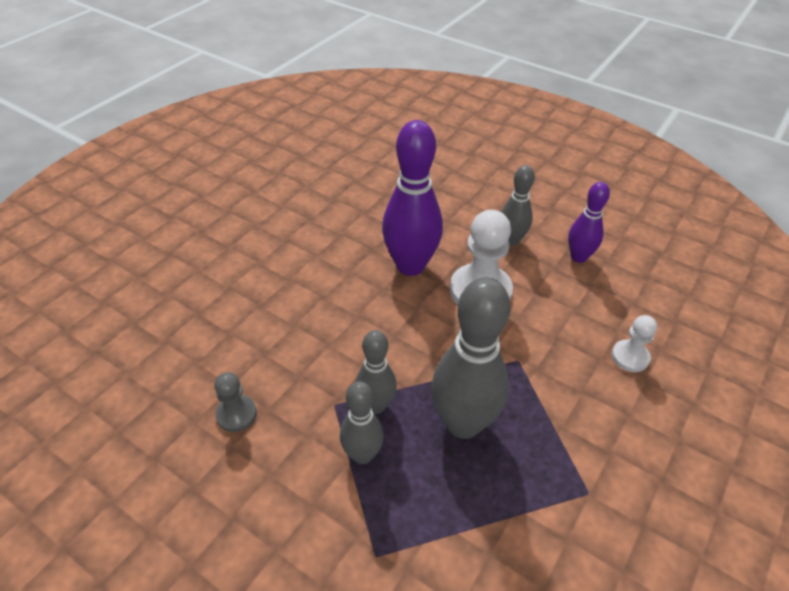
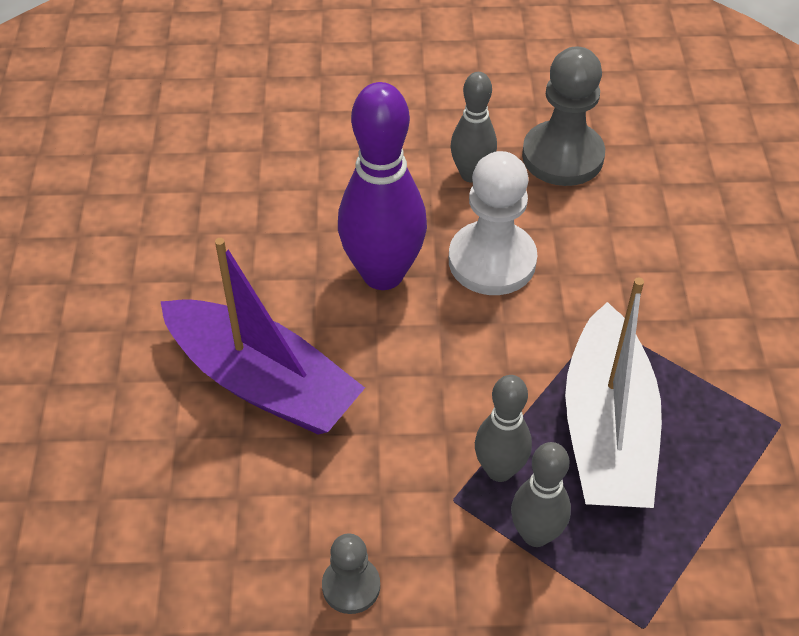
camera: 35 degrees left, 5 degrees up
(295, 285) = (263, 382): none -> purple boat
(463, 423) = (607, 430): grey bowling pin -> white boat
(578, 257) = (562, 156): purple bowling pin -> grey pawn
(630, 357) = (706, 250): white pawn -> none

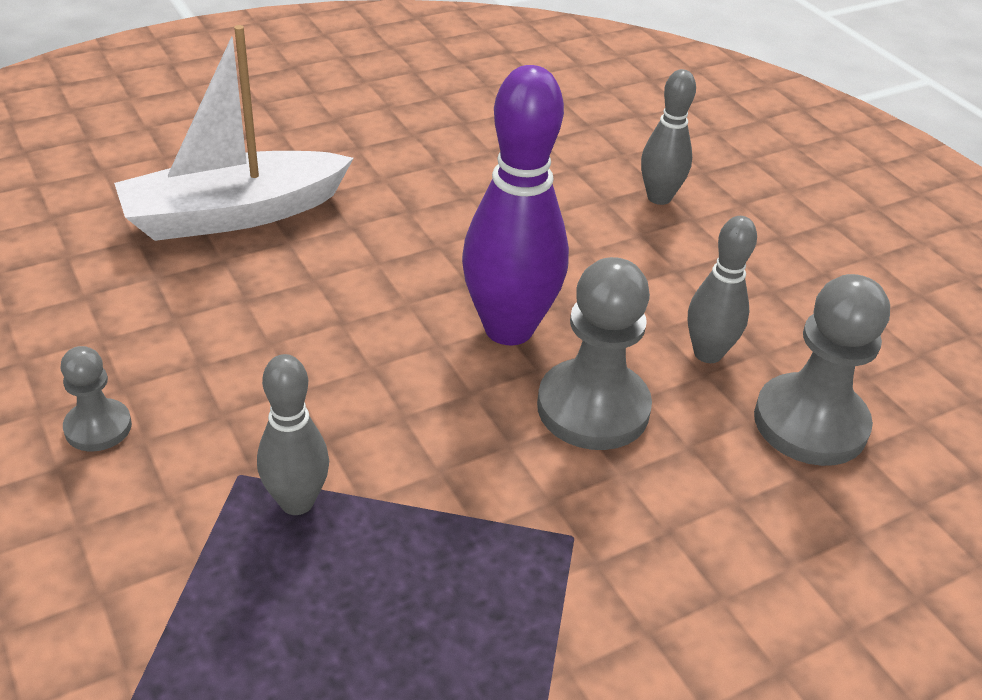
camera: 60 degrees right, 10 degrees down
(263, 382) = (315, 291): purple boat -> none
(492, 261) = (593, 408): white pawn -> grey pawn
(535, 534) = (222, 561): grey bowling pin -> grey bowling pin (659, 197)
(607, 430) = (407, 588): white boat -> white boat (234, 214)

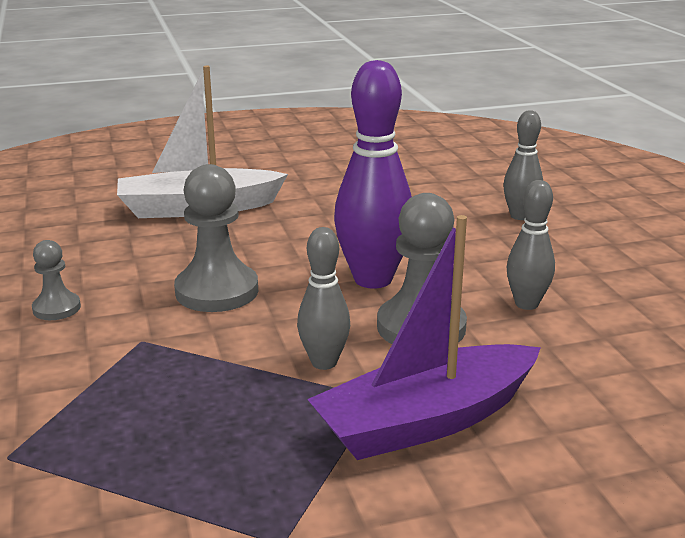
camera: 15 degrees right, 15 degrees down
(297, 502) = (176, 359): grey bowling pin -> grey bowling pin (324, 362)
(643, 567) = (426, 421): none -> purple boat
(810, 423) = (598, 350): grey pawn -> grey pawn (217, 291)

